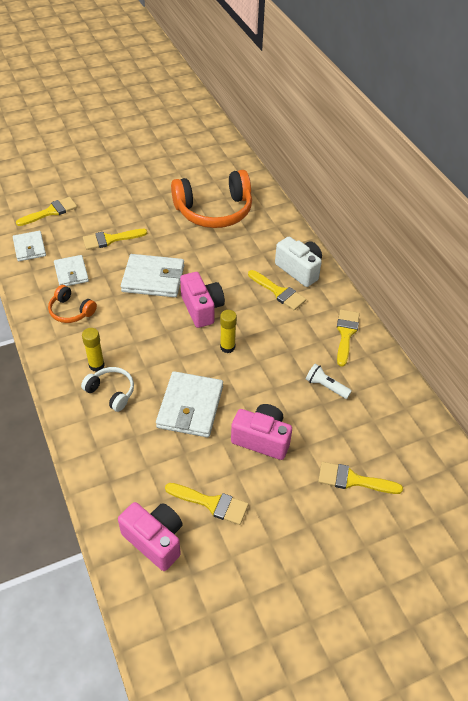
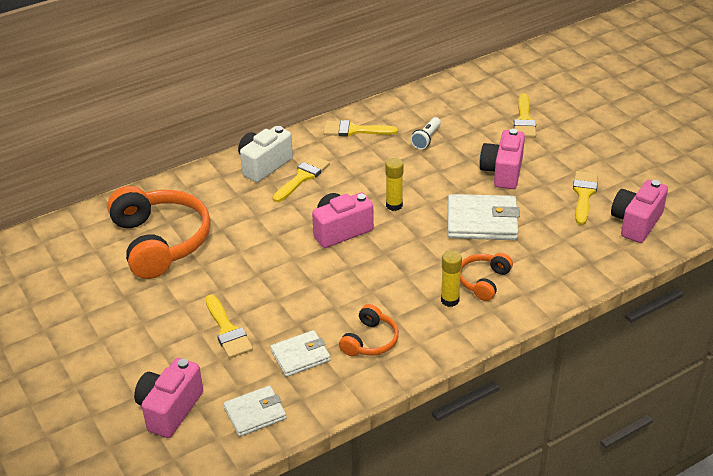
camera: 95 degrees left, 10 degrees down
(51, 212) = (170, 409): yellow brush -> pink camera
(111, 392) = (483, 281): white headphones -> orange headphones
(153, 278) = (298, 277): white wallet -> none

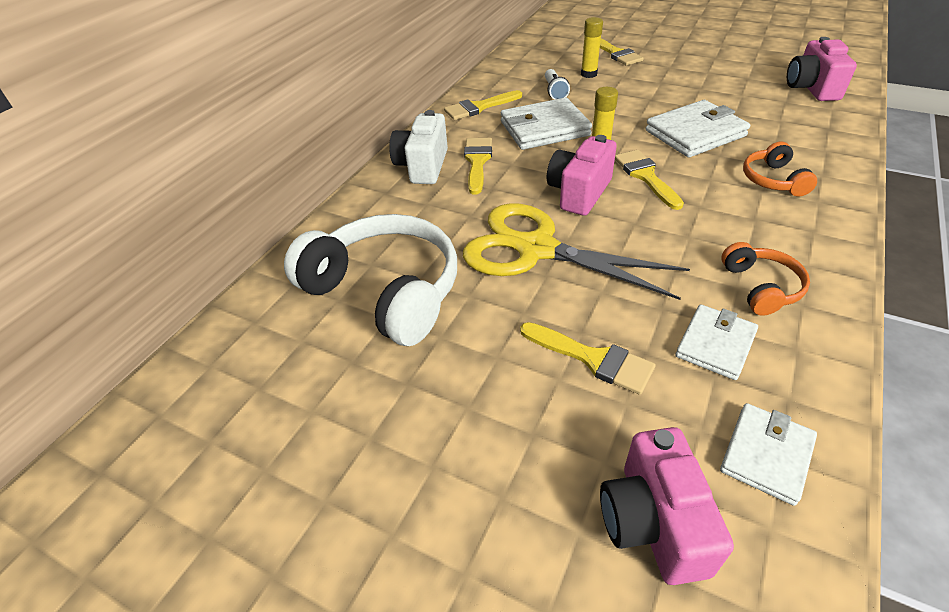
camera: 30 degrees left, 5 degrees up
(160, 242) = (385, 291): orange headphones -> white headphones
(269, 256) = (536, 249): none -> yellow scissors
(378, 170) = (544, 129): none -> white wallet
(450, 300) = (771, 210): yellow glue stick -> yellow glue stick (589, 74)
(502, 172) = (654, 92): pink camera -> none
(584, 194) = (741, 84): yellow brush -> yellow brush (645, 176)

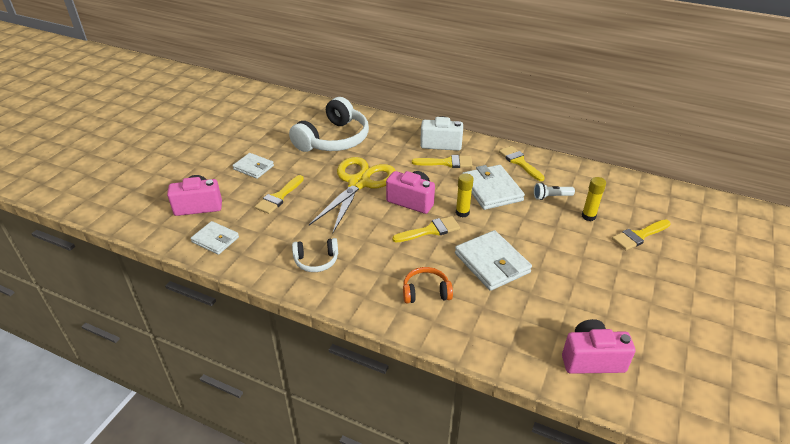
camera: 85 degrees right, 5 degrees down
(715, 344) = (279, 236): white wallet -> white wallet (253, 167)
(760, 287) = (316, 260): orange headphones -> white headphones

